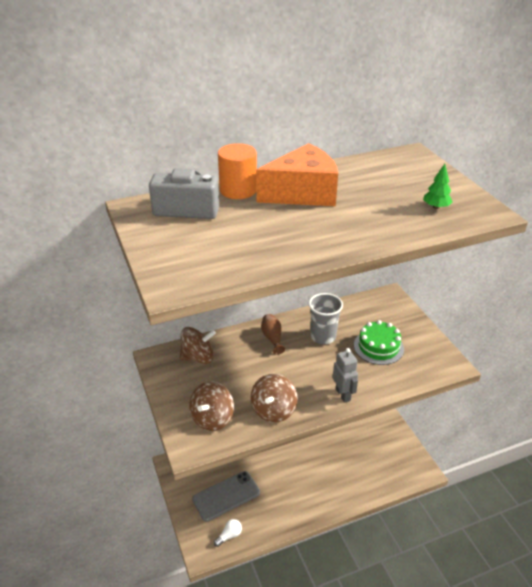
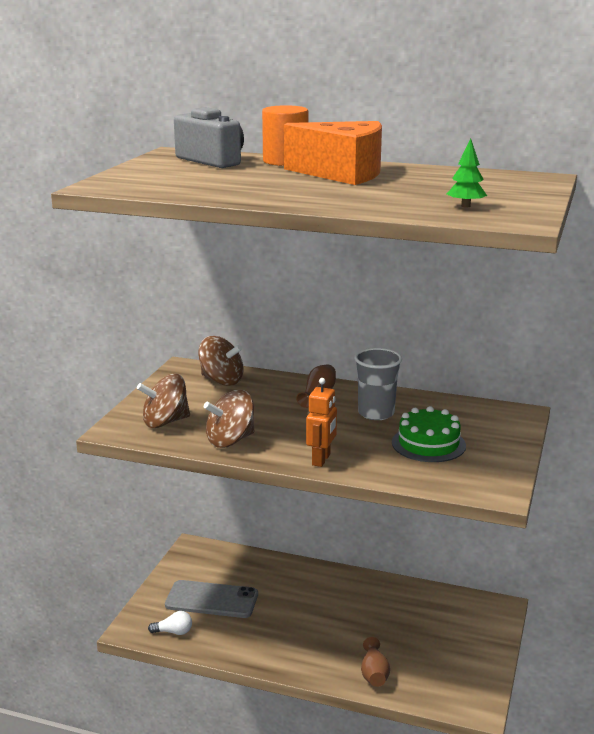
camera: 40 degrees right, 15 degrees down
(343, 394) = (321, 460): grey robot -> orange robot
(361, 485) = (374, 674): none -> brown vase

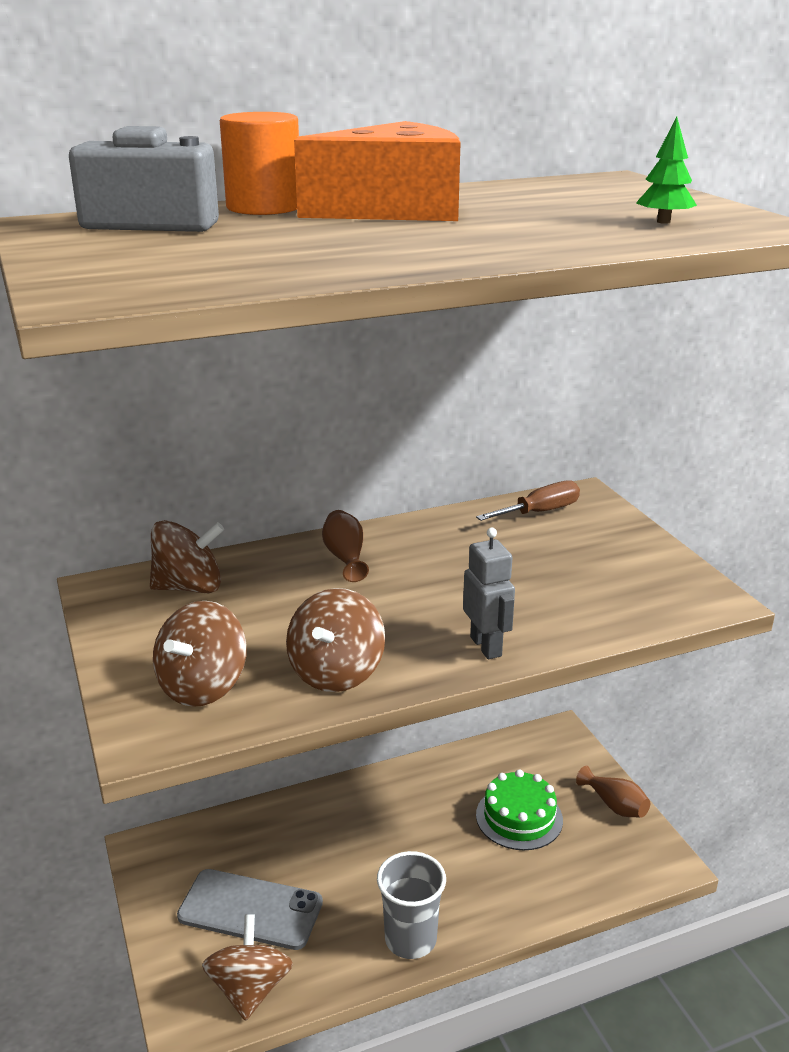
camera: 40 degrees left, 5 degrees up
(173, 632) = (250, 989): white light bulb -> brown spinning top
(212, 600) = (250, 909): grey phone -> grey phone turned 45 degrees clockwise
(321, 460) = (486, 646): orange robot -> grey robot
(374, 674) = (535, 889): brown vase -> brown vase (614, 805)
(376, 413) = (448, 555): grey cup -> grey cup (410, 939)
(428, 444) = (561, 571): green cake -> green cake (519, 817)
(472, 412) = (540, 512): none -> brown screwdriver

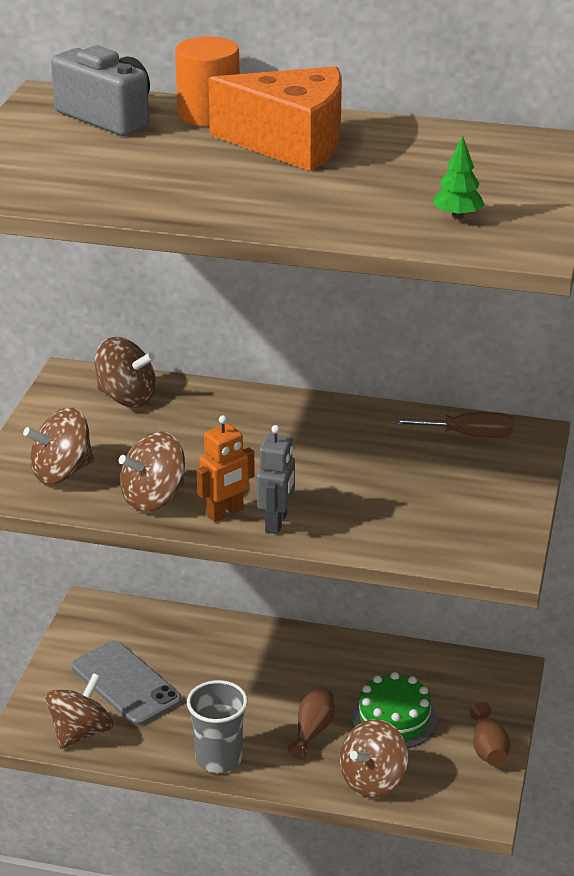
camera: 35 degrees right, 5 degrees up
(345, 557) = (261, 416): brown vase -> brown vase (312, 730)
(426, 657) = (225, 513): none -> orange robot
(560, 884) = (373, 780): none -> brown spinning top

